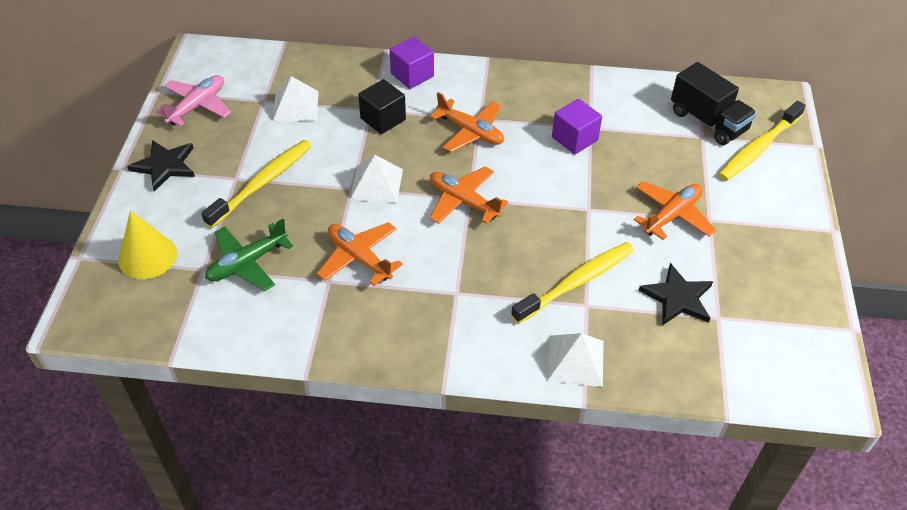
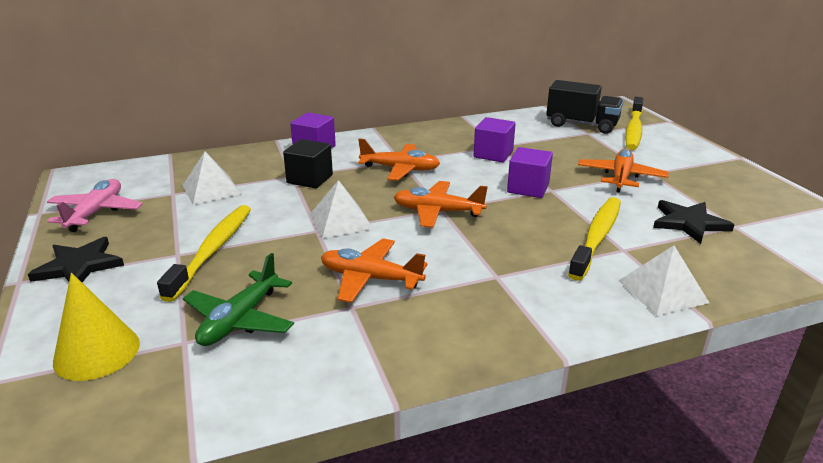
camera: 25 degrees left, 20 degrees down
(568, 199) = (528, 188): none -> purple cube

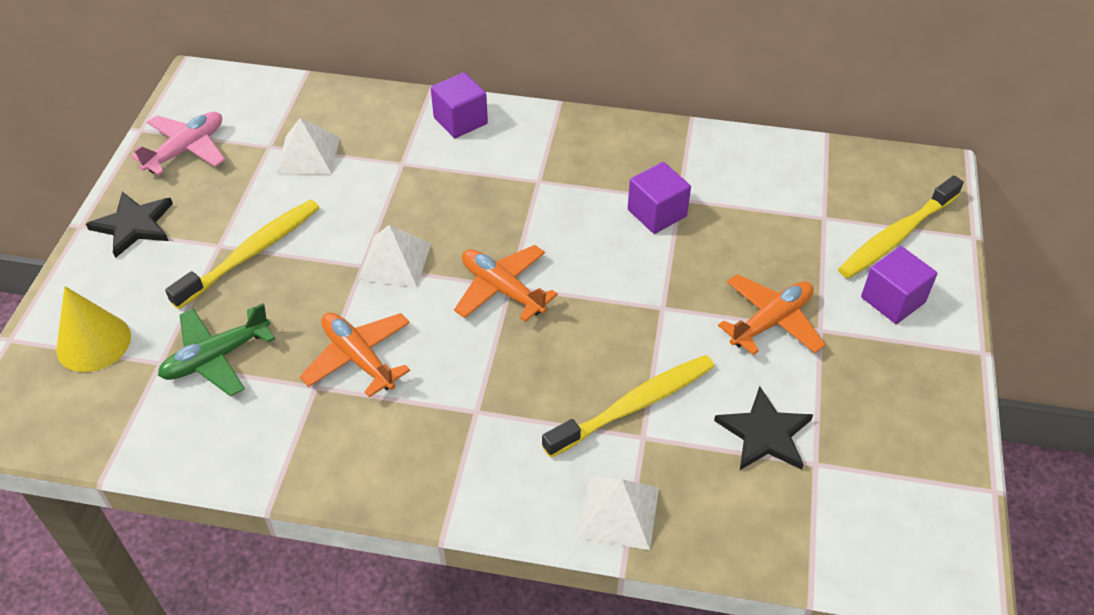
camera: 30 degrees right, 20 degrees up
(310, 179) = (415, 176): black cube -> none
(400, 169) = (524, 198): orange plane -> none
(528, 188) = (638, 293): purple cube -> purple cube (892, 300)
(581, 125) = (834, 197): black truck -> none

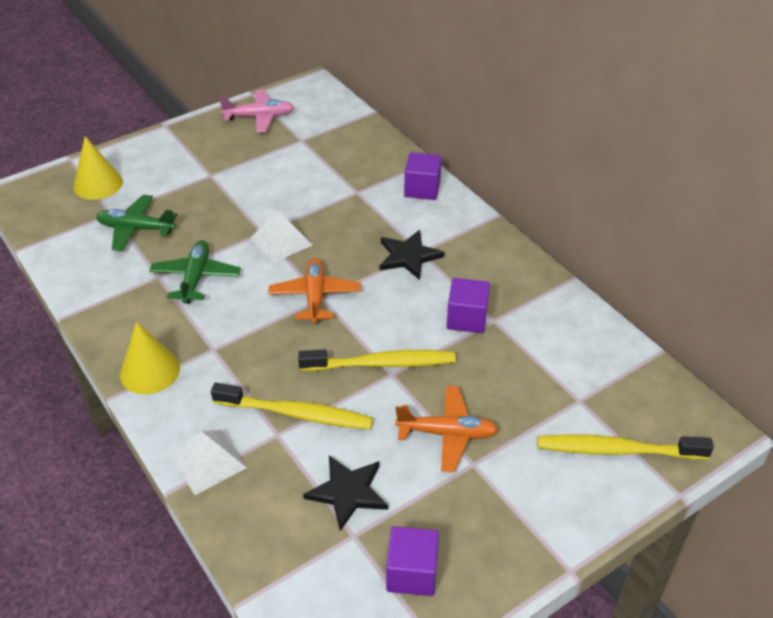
camera: 45 degrees right, 5 degrees down
(134, 225) = (187, 140): black star -> black star (408, 256)
(251, 253) = (219, 189): yellow toothbrush -> yellow toothbrush (381, 364)
(308, 154) = (314, 156): white pyramid -> none
(359, 358) = (196, 278): orange plane -> green plane
(445, 481) = (150, 371): none -> yellow cone
(892, 300) = (552, 486): purple cube -> purple cube (412, 573)

